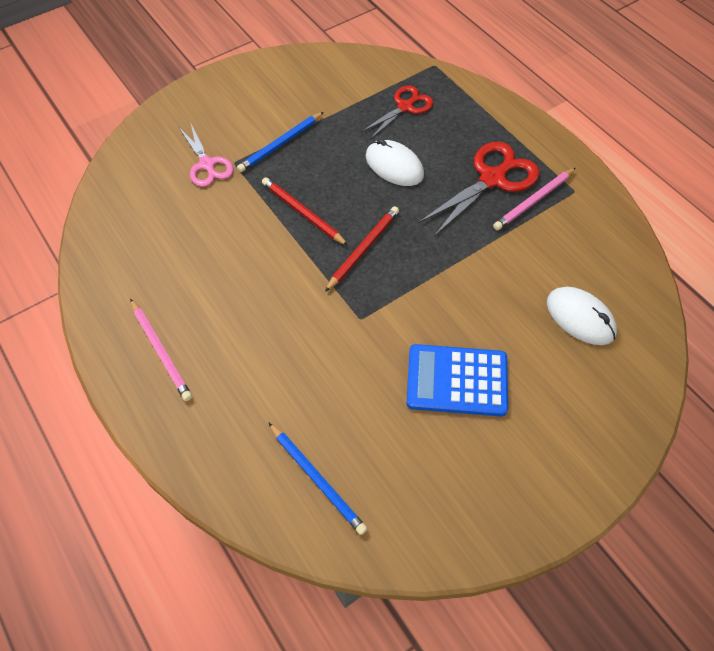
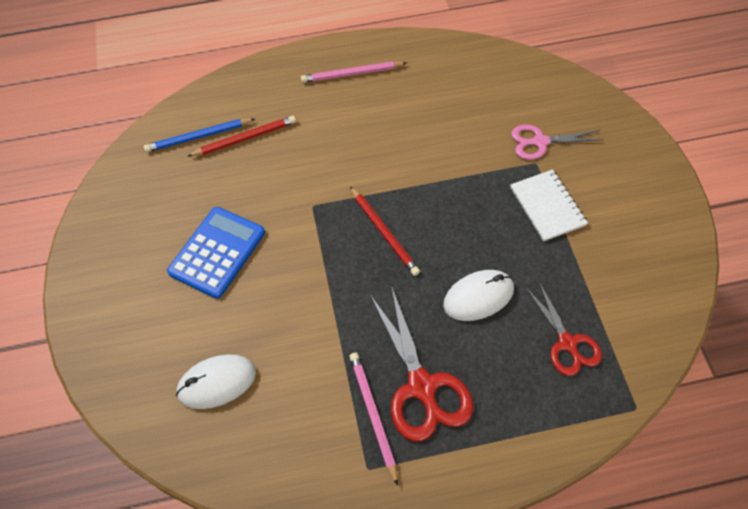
camera: 115 degrees right, 0 degrees up
(280, 144) = (547, 206): blue pencil -> white notebook
(302, 213) = (448, 199): red pencil -> red pencil (245, 138)

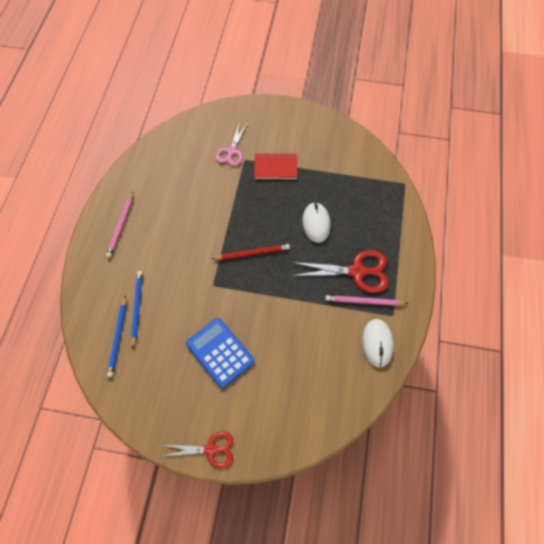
camera: 70 degrees left, 5 degrees up
(217, 383) = (312, 379): white mouse -> white mouse (377, 343)
(245, 138) = (137, 308): red pencil -> blue pencil
(547, 206) = (275, 167): white notebook -> red notebook
(567, 343) = (360, 195): red scissors -> red scissors (211, 450)

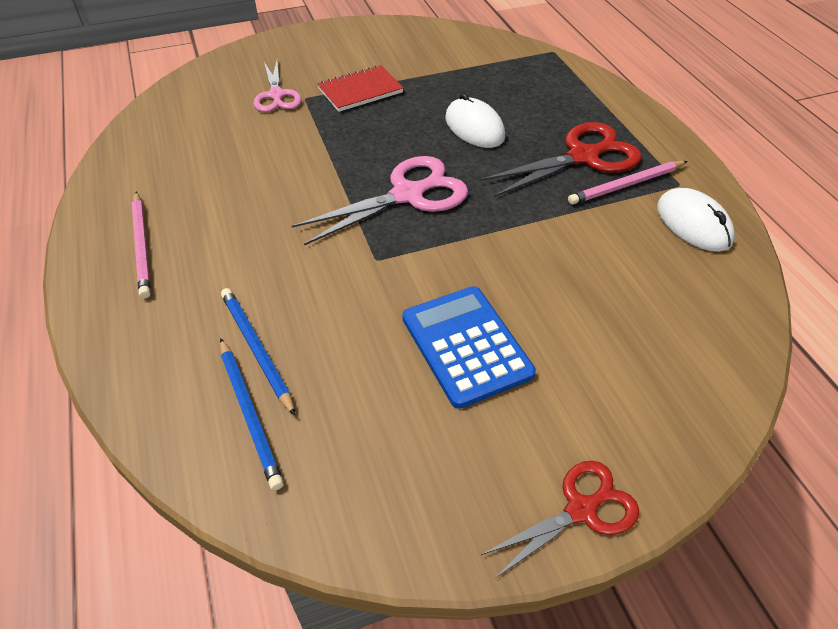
camera: 30 degrees left, 15 degrees down
(220, 352) = (466, 346): blue calculator -> blue calculator turned 45 degrees clockwise
(252, 253) = (408, 194): red pencil -> pink scissors

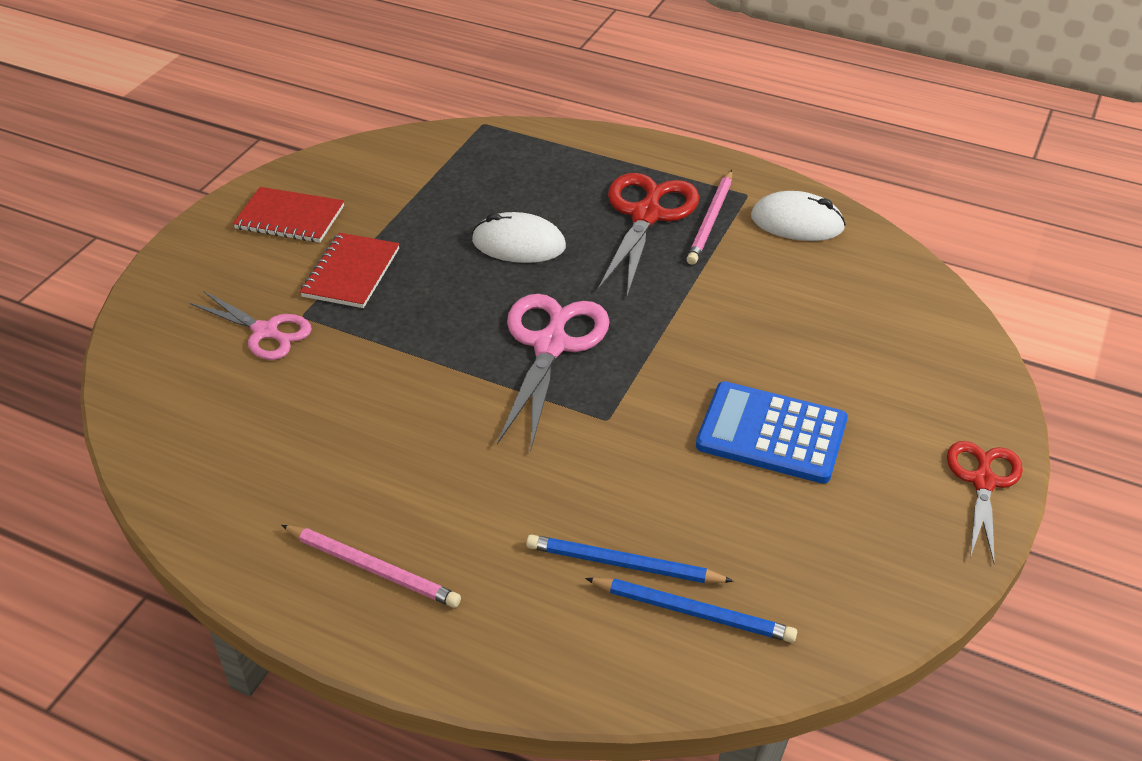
camera: 45 degrees left, 5 degrees down
(372, 47) = (290, 217): none -> red notebook

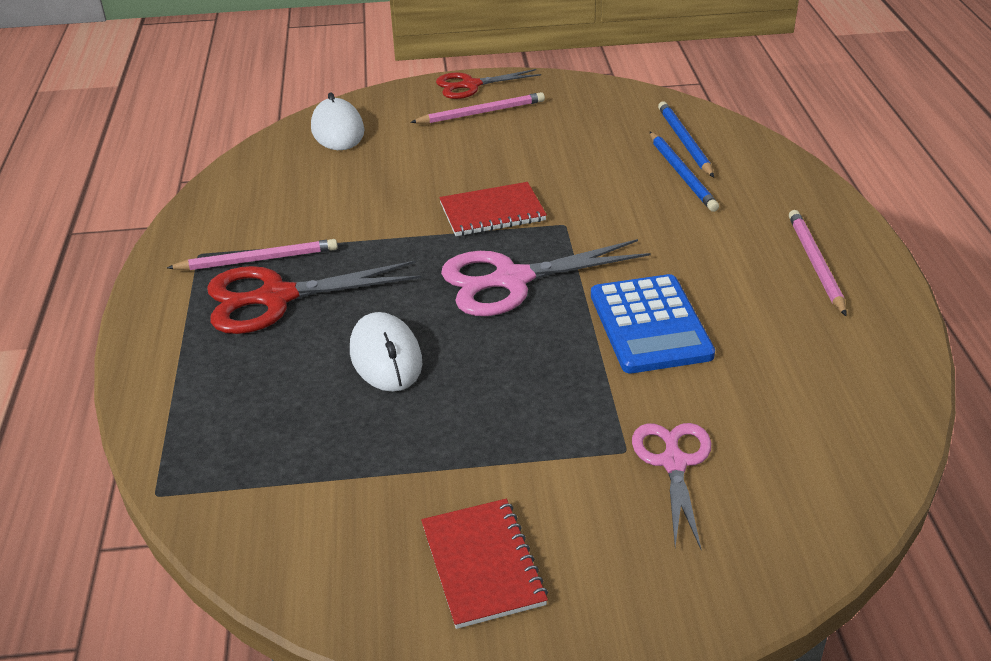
camera: 120 degrees left, 5 degrees down
(351, 273) = (531, 451): red notebook -> red notebook (492, 212)
(771, 433) = (505, 158): blue calculator -> blue calculator (650, 325)
(797, 222) = (229, 216): white mouse -> white mouse (337, 130)
(898, 460) = (481, 112): none -> pink pencil

